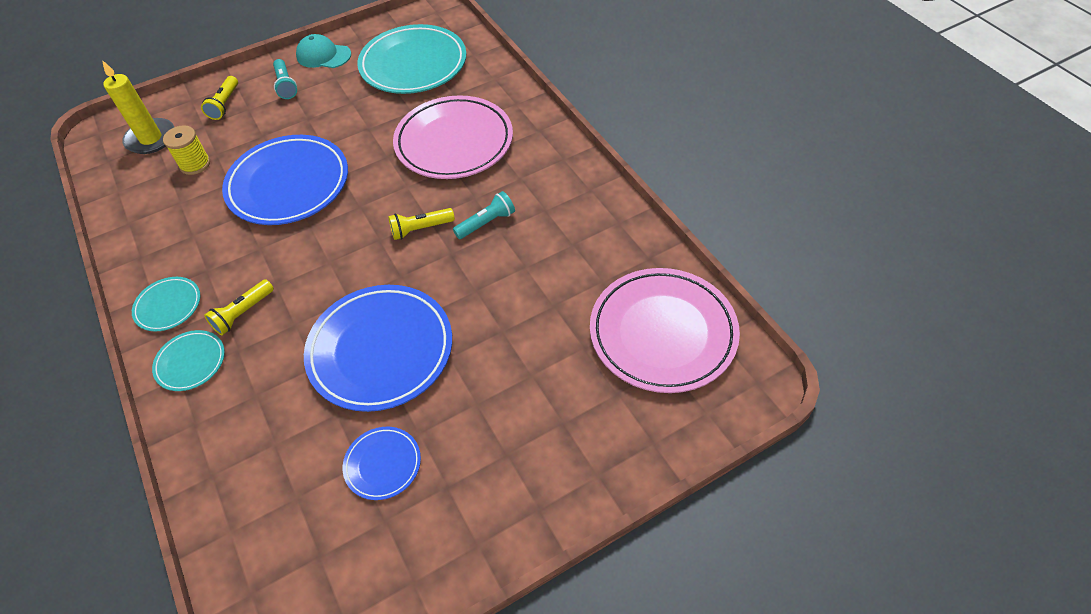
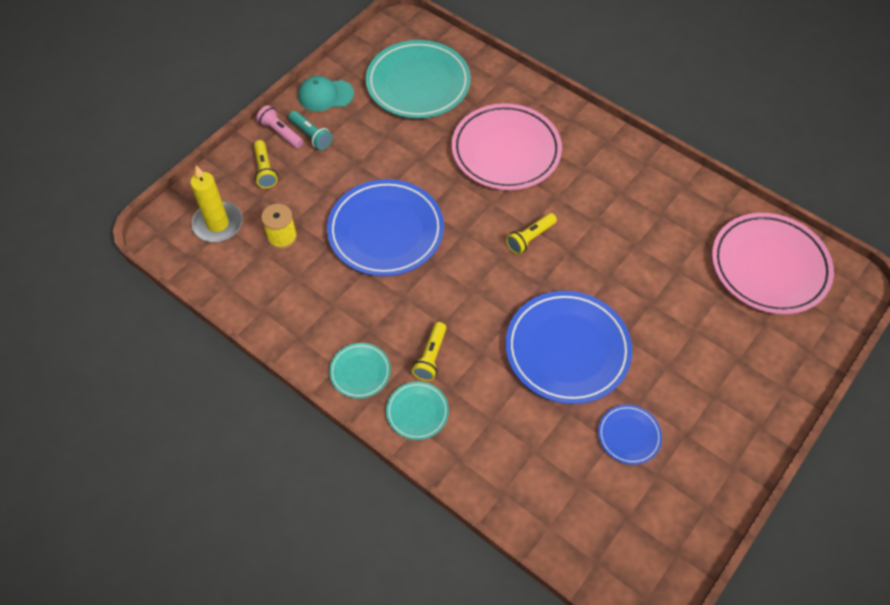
camera: 25 degrees left, 5 degrees up
(261, 77) = (281, 133): none -> pink flashlight
(486, 223) = (581, 216): turquoise flashlight -> none

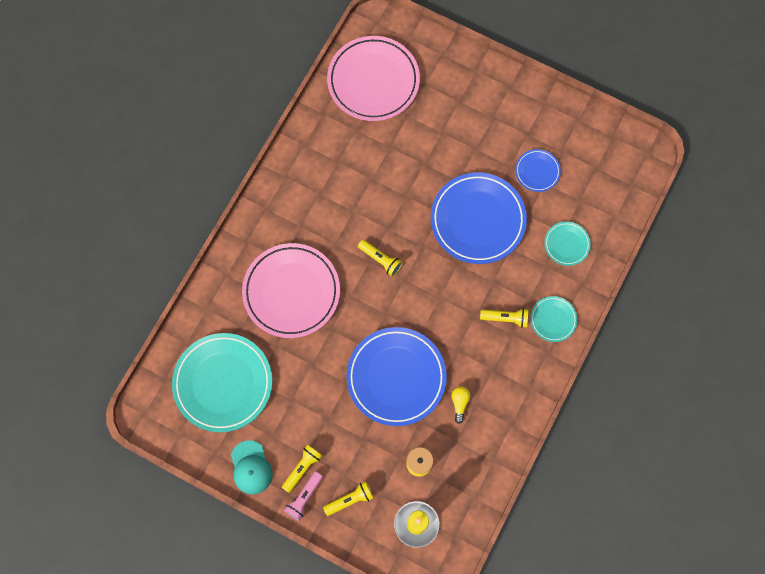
camera: 100 degrees left, 15 degrees up
(311, 135) = (302, 468): turquoise flashlight -> yellow flashlight
(338, 288) = (459, 403): none -> yellow light bulb
(360, 372) = (530, 368): turquoise plate -> turquoise plate (566, 244)

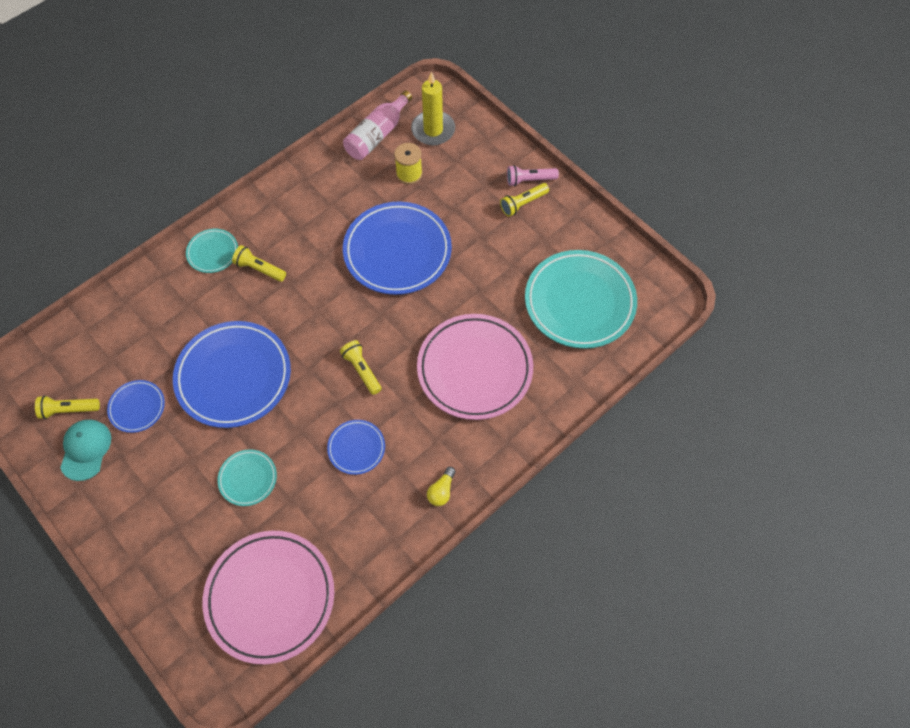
camera: 160 degrees left, 10 degrees down
(251, 467) = (573, 219): turquoise cap -> turquoise cap (86, 450)
(304, 497) = (529, 180): pink flashlight -> pink flashlight turned 150 degrees counterclockwise
(350, 499) = (487, 166): yellow flashlight -> yellow flashlight (69, 410)
(358, 198) = (356, 448): none -> blue plate
(459, 403) = (345, 210): yellow light bulb -> yellow light bulb (441, 491)
(467, 498) = (377, 135): none -> pink bottle
(566, 244) = (154, 319): turquoise plate -> turquoise plate (248, 478)

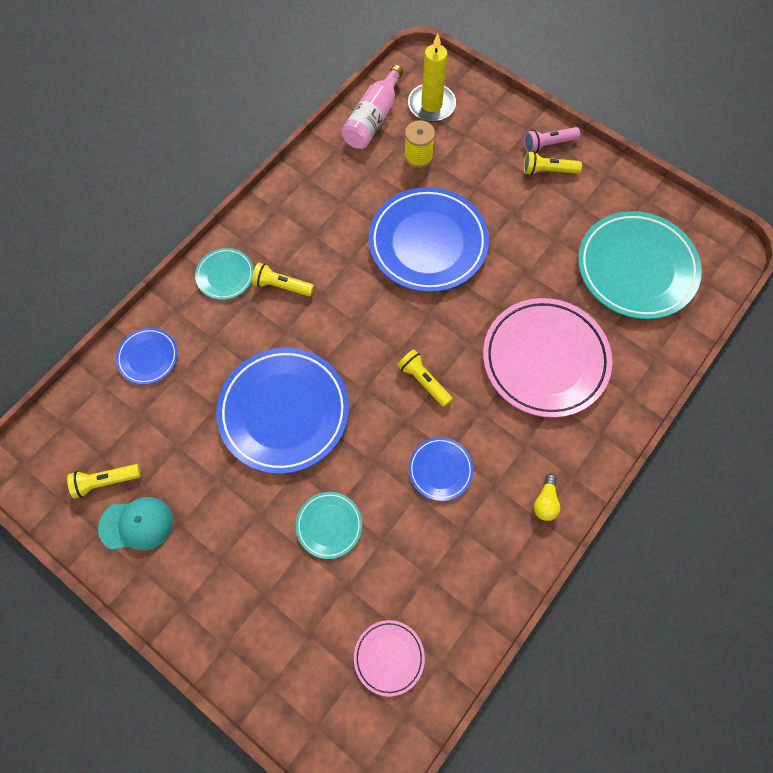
camera: 10 degrees left, 5 degrees up
(86, 450) = (136, 524): turquoise cap -> turquoise cap turned 90 degrees clockwise
(137, 407) = (183, 465): blue plate -> blue plate (148, 357)
(270, 597) = (389, 657): pink plate -> pink plate, size x0.48
(523, 203) = (548, 171): yellow flashlight -> yellow flashlight turned 45 degrees clockwise

